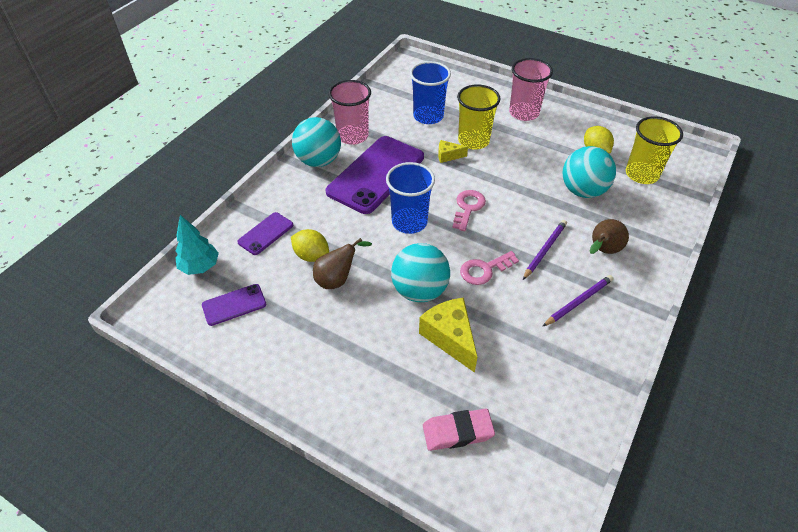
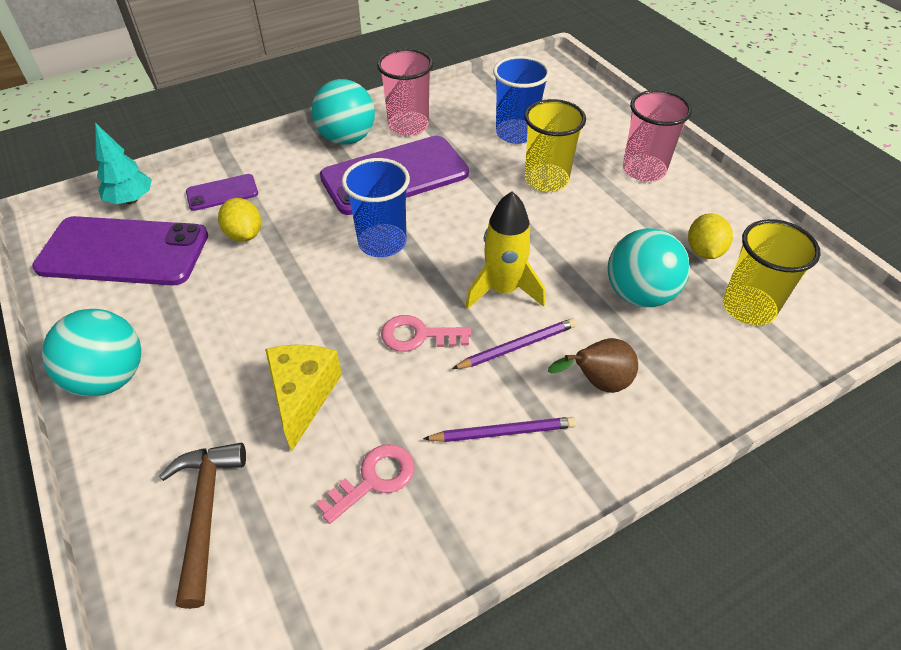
camera: 30 degrees right, 0 degrees up
(234, 305) = (123, 252): purple phone -> purple phone, size x2.11
(337, 279) = (245, 271): brown pear -> none
(419, 290) = (320, 324): turquoise ball -> turquoise ball (110, 378)
(448, 156) = (498, 186): yellow cheese -> none
(457, 432) = (205, 512): pink eraser -> brown hammer
(468, 207) = (467, 254): pink key -> pink key (374, 479)
(508, 220) = (503, 290): none -> yellow rocket

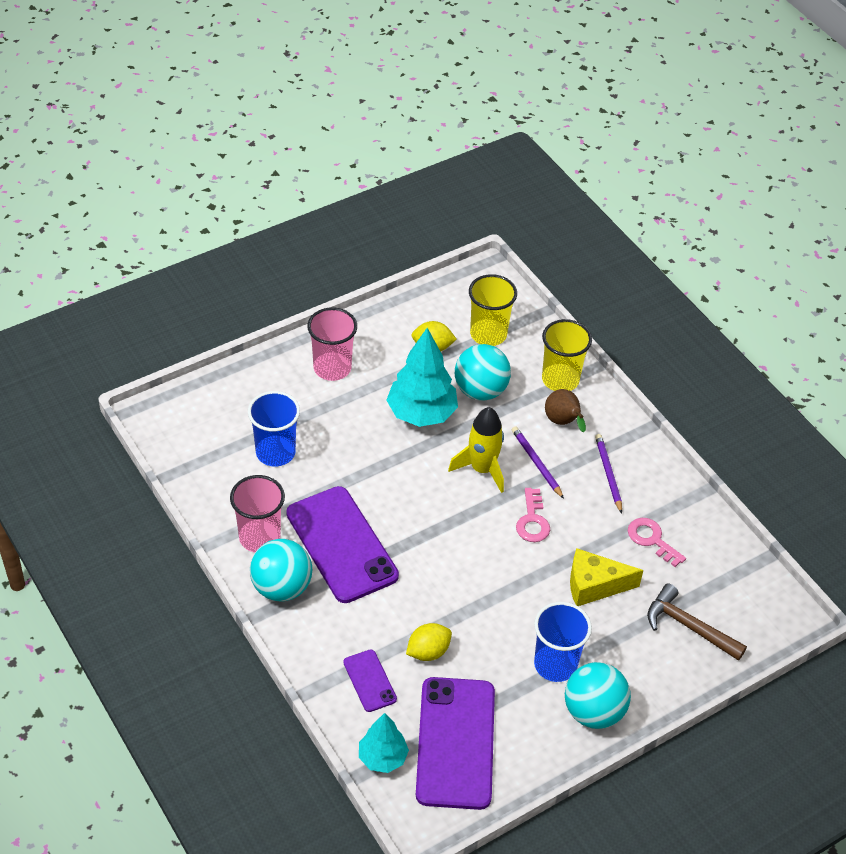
camera: 95 degrees left, 0 degrees up
(205, 512) = (688, 626): brown hammer -> brown hammer turned 45 degrees clockwise
(382, 242) = (433, 549): blue cup -> blue cup (555, 664)
(546, 180) = (347, 434): yellow cup -> yellow cup (560, 379)
(588, 238) = (421, 413): none -> turquoise tree

